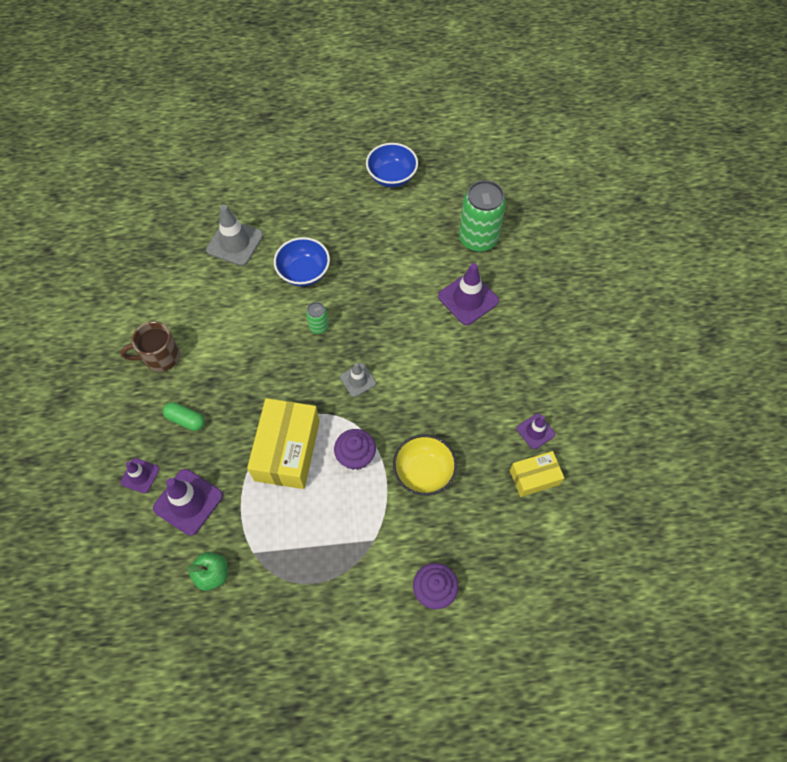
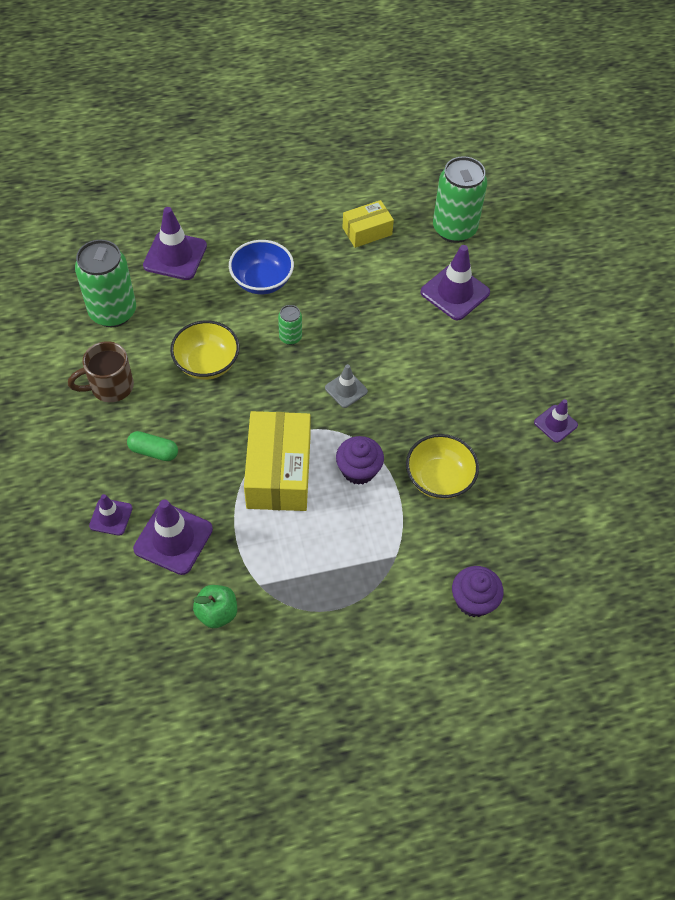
camera: 10 degrees left, 5 degrees down
(174, 289) = (113, 312): none -> green can
(235, 243) = (175, 256): grey traffic cone -> purple traffic cone
(244, 344) = (207, 363): none -> yellow bowl
(392, 176) = (344, 170): blue bowl -> none
(534, 477) = (563, 471): yellow box -> yellow box (367, 231)

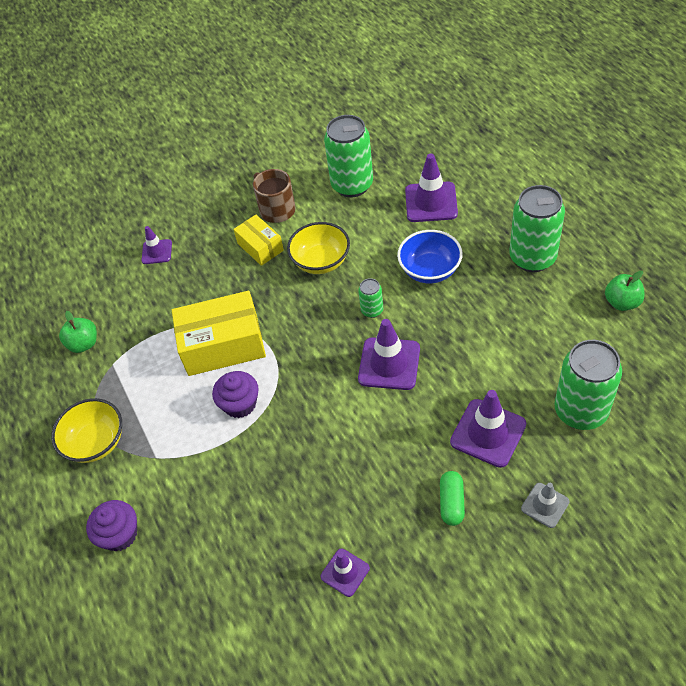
camera: 85 degrees right, 5 degrees down
(153, 451) = (222, 257): green capsule -> green capsule (451, 502)
(173, 539) = (144, 295): purple traffic cone -> purple traffic cone (389, 364)
(284, 206) = (532, 258): none -> green can
(346, 389) = (327, 370): grey traffic cone -> grey traffic cone (545, 505)
(359, 168) = (622, 302): none -> green apple
(367, 231) = (535, 333): yellow box -> yellow box (260, 247)
(439, 479) = (246, 473): yellow bowl -> yellow bowl (96, 442)

